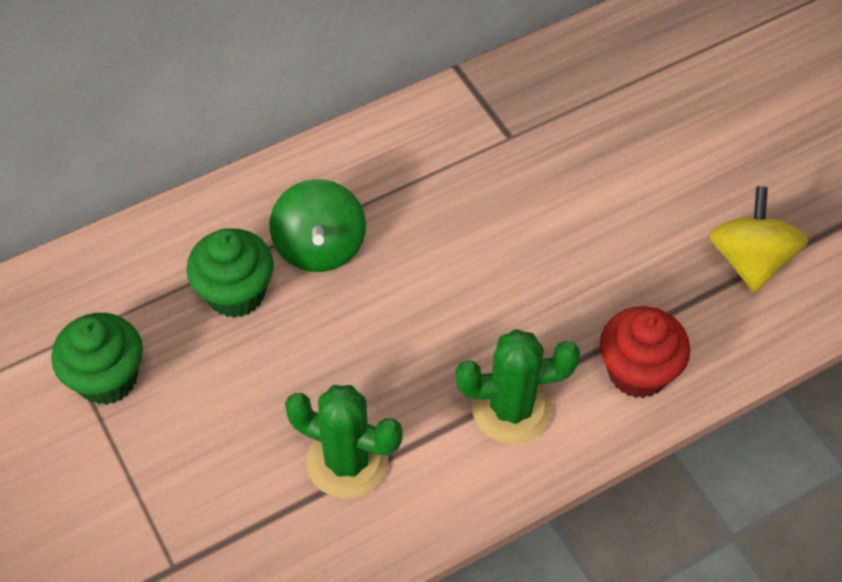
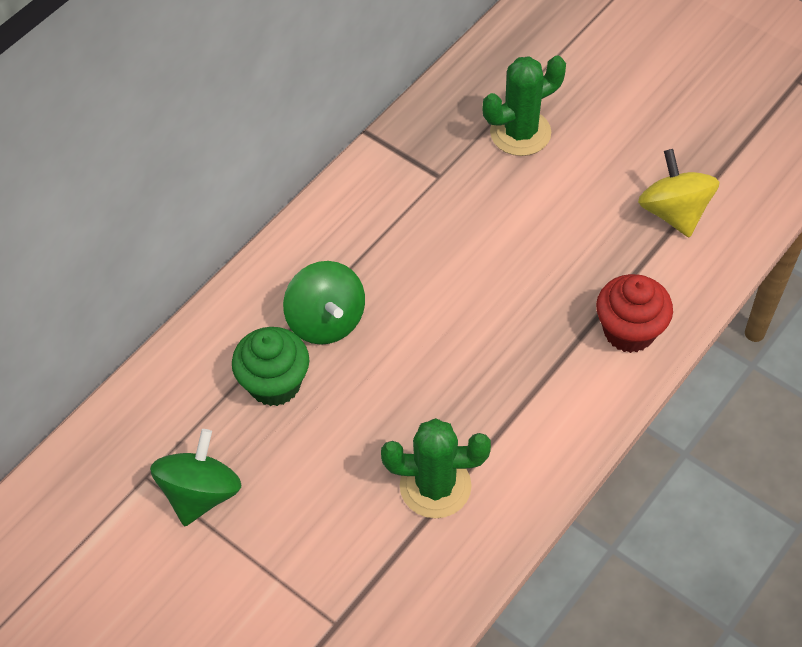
camera: 20 degrees left, 0 degrees up
(107, 378) = (201, 493): green cupcake -> green spinning top
(511, 408) = (545, 396): green cactus -> green cactus (520, 133)

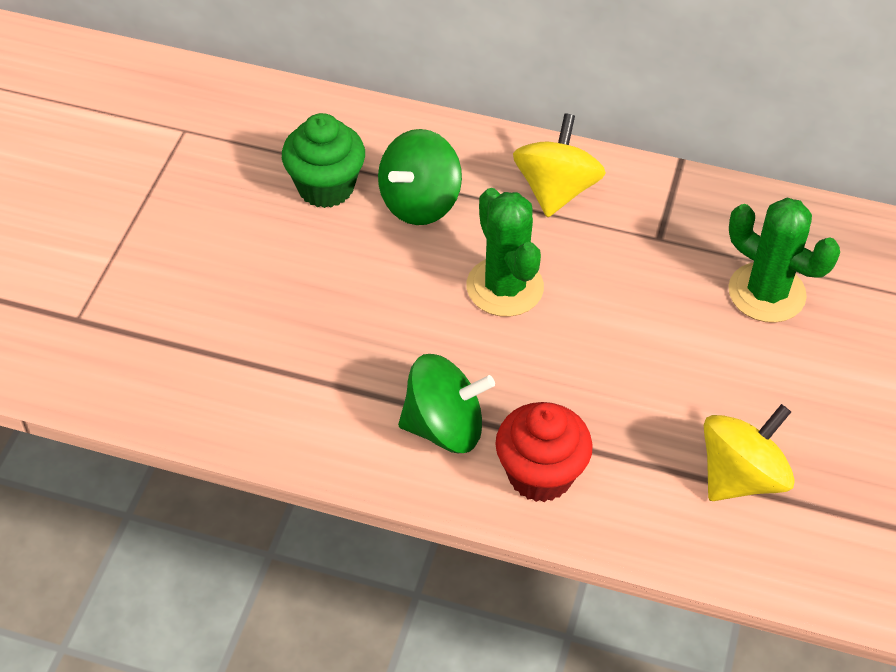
camera: 65 degrees right, 5 degrees down
(201, 493) = (181, 173): green spinning top -> green spinning top (444, 427)
(359, 223) = (556, 190): none -> yellow spinning top
(435, 486) = (260, 351): green cactus -> green cactus (505, 287)

